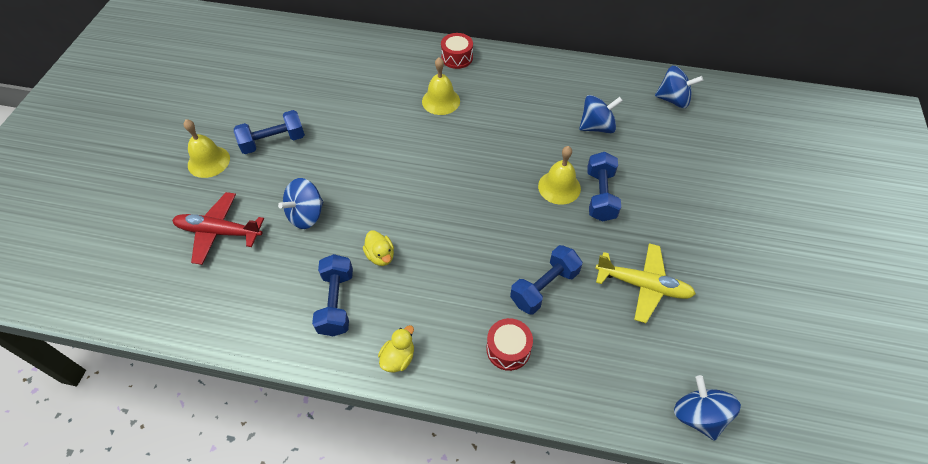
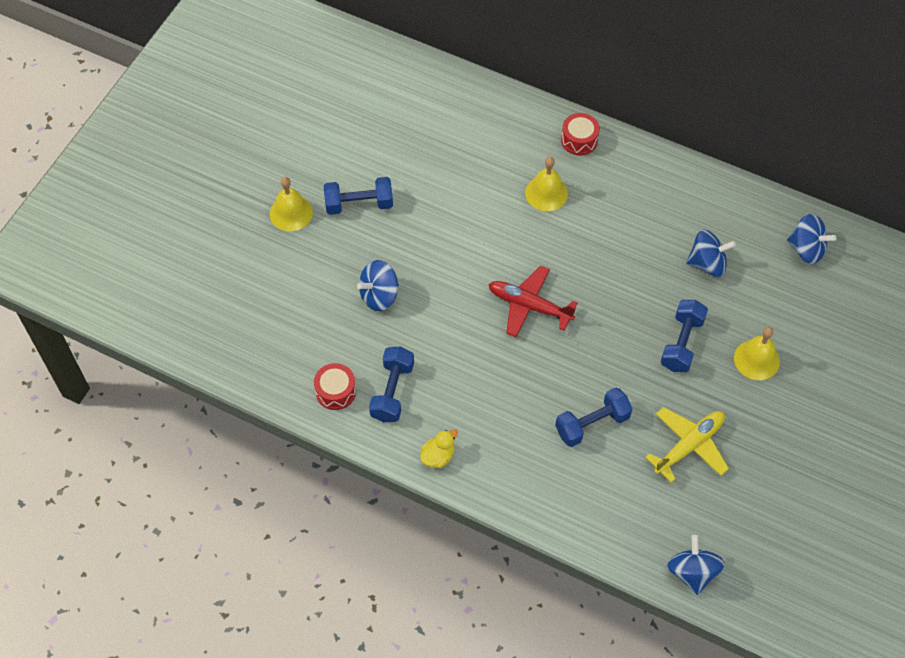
camera: 15 degrees right, 5 degrees up
(219, 232) = (293, 294): red plane -> red plane (529, 306)
(380, 256) = (443, 355): yellow duck -> none
(508, 349) = (540, 473): red drum -> red drum (336, 391)
(559, 187) = (642, 324): yellow bell -> yellow bell (756, 359)
(643, 285) = (689, 446): yellow plane -> yellow plane turned 75 degrees counterclockwise

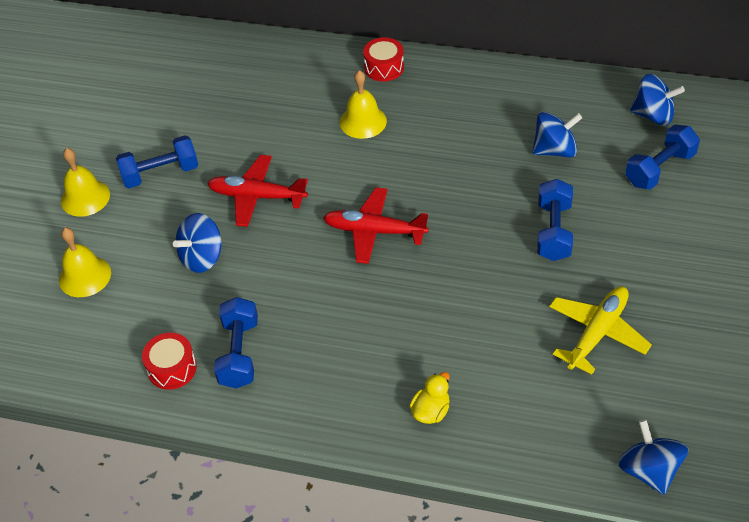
camera: 10 degrees left, 10 degrees down
(437, 247) = (257, 196): none -> red plane
(438, 456) = (310, 411): yellow duck -> yellow duck (431, 411)
(592, 424) = (480, 335): blue dumbbell -> blue dumbbell (659, 169)
(756, 359) = (640, 229): yellow bell -> yellow bell (85, 276)

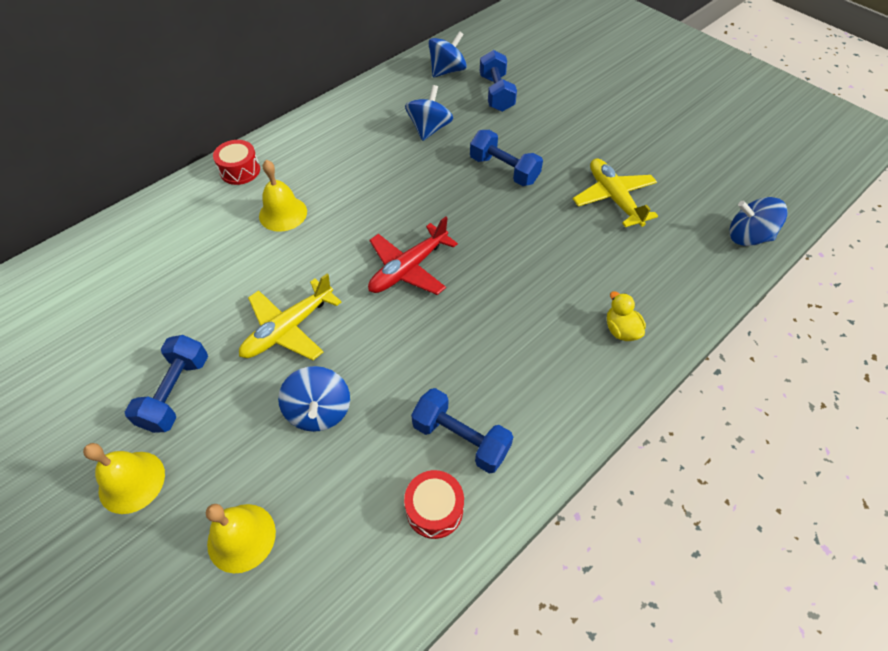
camera: 60 degrees left, 5 degrees up
(257, 196) = (288, 329): red plane -> yellow plane

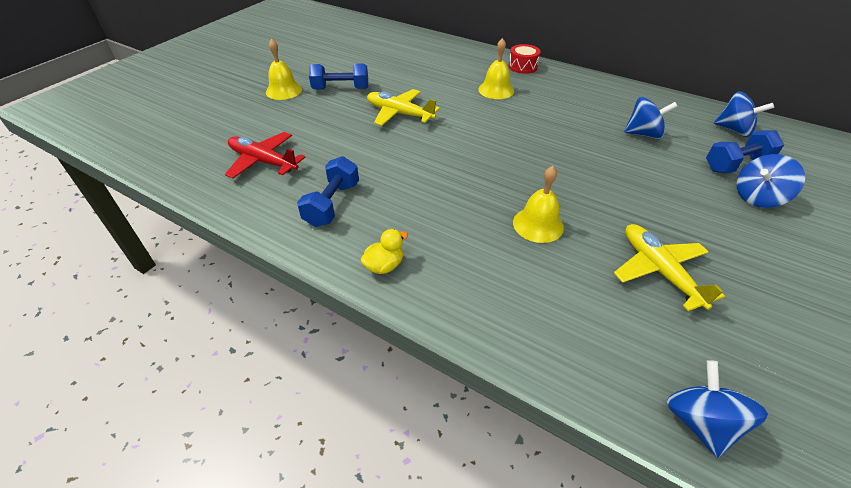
camera: 75 degrees right, 10 degrees down
(241, 537) = (253, 130): yellow bell -> yellow bell (538, 224)
(319, 411) = (340, 138): blue spinning top -> blue spinning top (758, 197)
(408, 268) = (478, 152): red plane -> red plane (263, 161)
(434, 509) = (275, 200): red drum -> none
(504, 170) = (631, 185): blue dumbbell -> none
(613, 198) = (659, 271): yellow plane -> yellow plane turned 75 degrees counterclockwise
(621, 330) = (476, 292): yellow duck -> yellow duck (384, 265)

